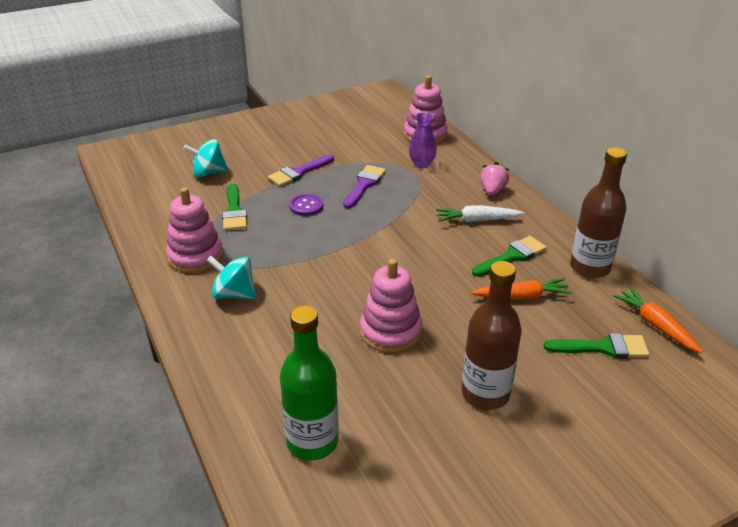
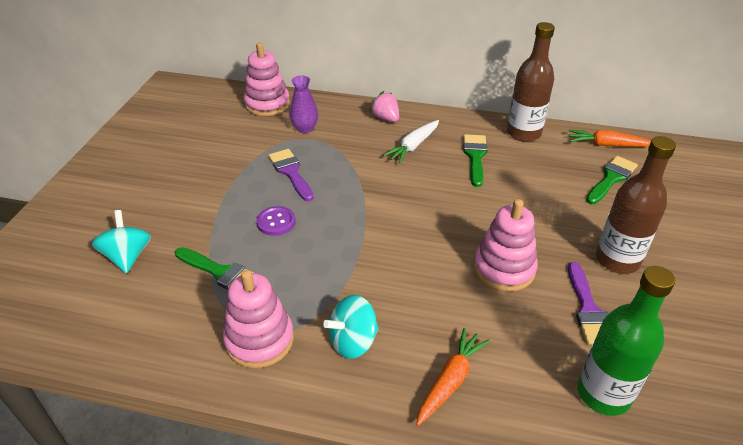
camera: 50 degrees left, 5 degrees up
(208, 173) = (128, 256): turquoise spinning top -> turquoise spinning top turned 135 degrees clockwise
(298, 172) = (217, 198): purple brush -> purple brush (588, 309)
(521, 297) = (525, 180): orange carrot -> orange carrot (450, 381)

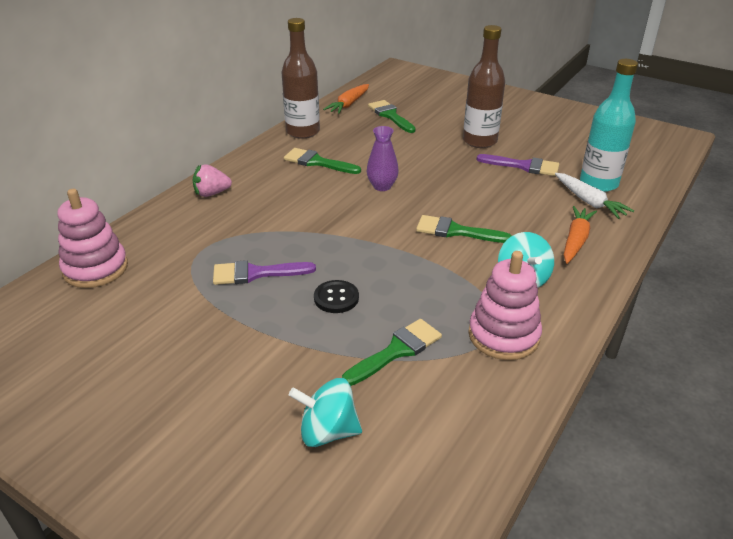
camera: 70 degrees left, 5 degrees down
(276, 222) = (336, 298): purple button -> black button
(305, 128) = (179, 249): purple vase -> purple vase (382, 186)
(412, 275) = (456, 231): none -> green brush
(413, 146) = (274, 189): white carrot -> white carrot (589, 202)
(450, 381) = (575, 240): orange carrot -> orange carrot turned 60 degrees clockwise
(504, 268) = (468, 187): pink stacking toy -> none
(603, 393) = (598, 183): green bottle -> turquoise bottle

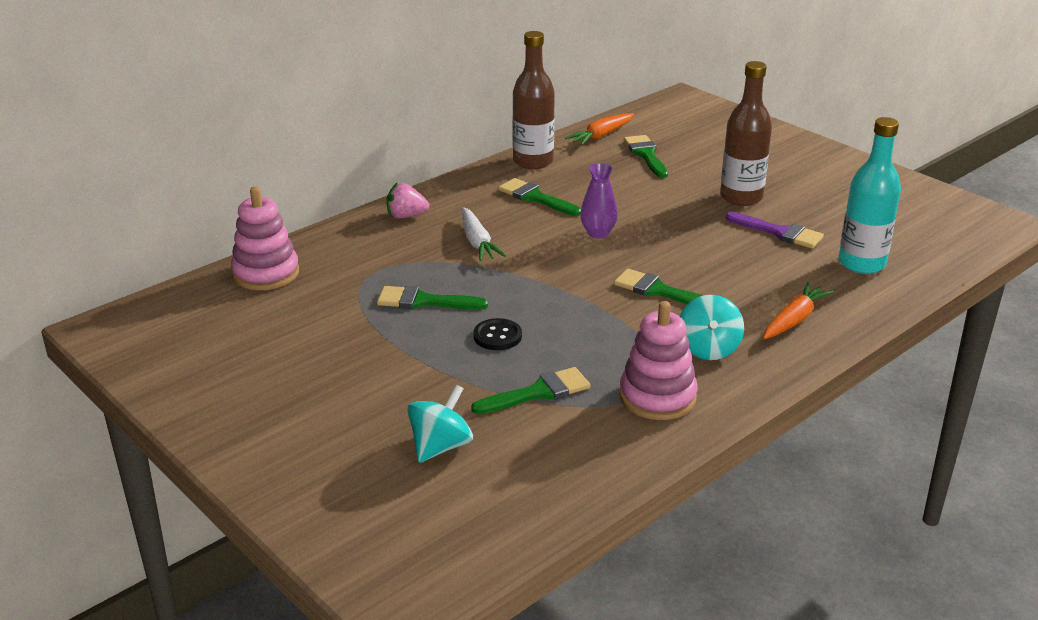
camera: 15 degrees right, 5 degrees down
(256, 273) = (424, 301): purple brush -> green brush
(328, 431) = (440, 447): turquoise spinning top -> turquoise spinning top turned 105 degrees clockwise
(589, 202) = (836, 282): white carrot -> white carrot (477, 242)

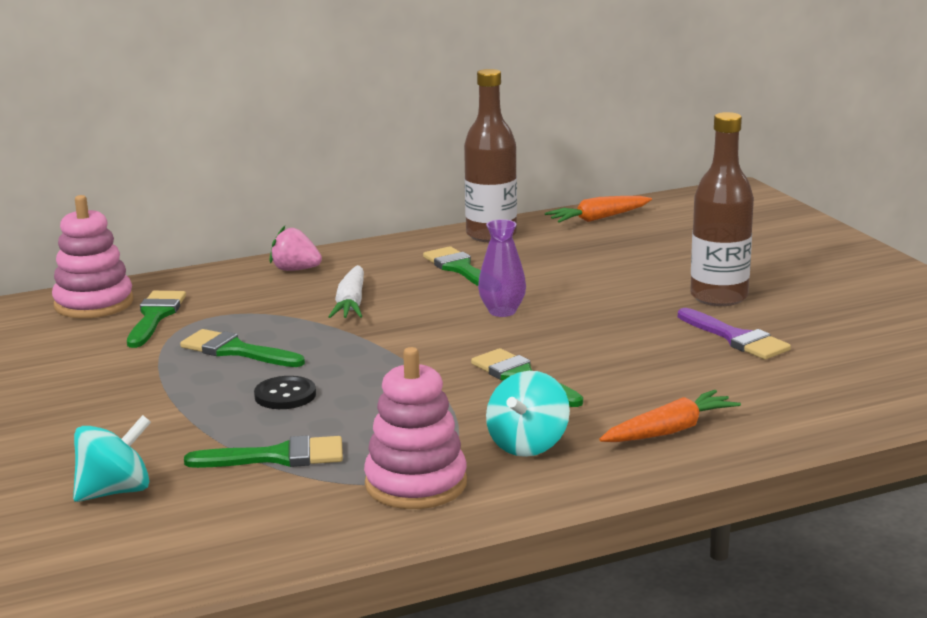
camera: 20 degrees right, 10 degrees down
(646, 155) = (636, 242): green brush -> green brush (155, 316)
(861, 263) = (819, 384): turquoise bottle -> none

